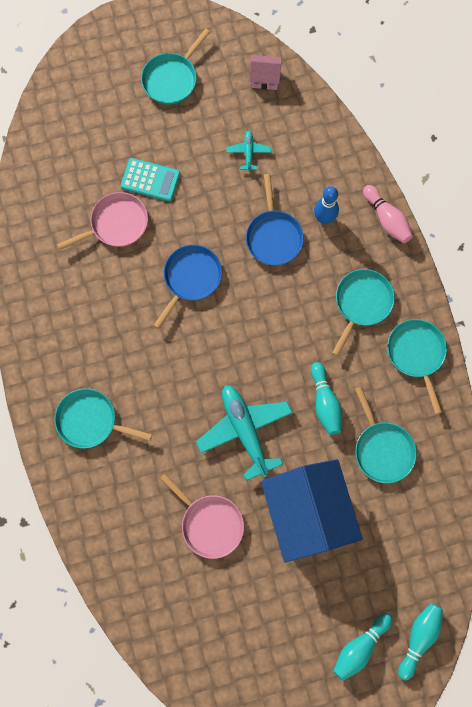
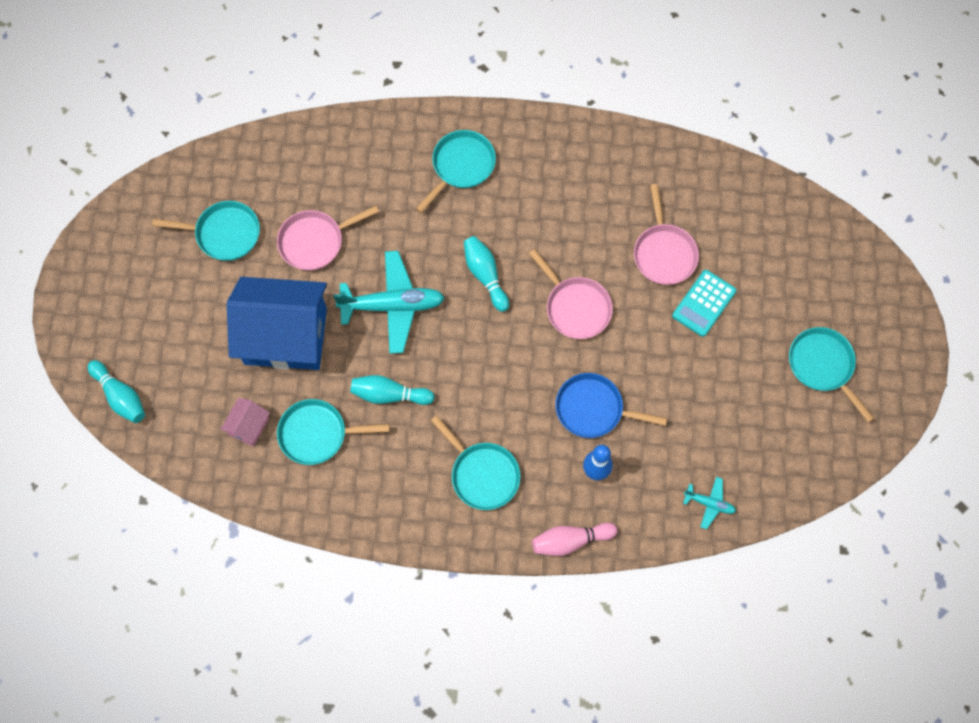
camera: 110 degrees right, 5 degrees down
(190, 278) = (575, 307): blue pan -> pink pan
(248, 152) = (703, 417): turquoise plane -> turquoise plane (709, 503)
(265, 78) = (792, 469): pink house -> pink house (248, 426)
(359, 647) = (138, 337): turquoise bowling pin -> turquoise bowling pin (485, 275)
(416, 354) = (403, 510): turquoise pan -> turquoise pan (224, 233)

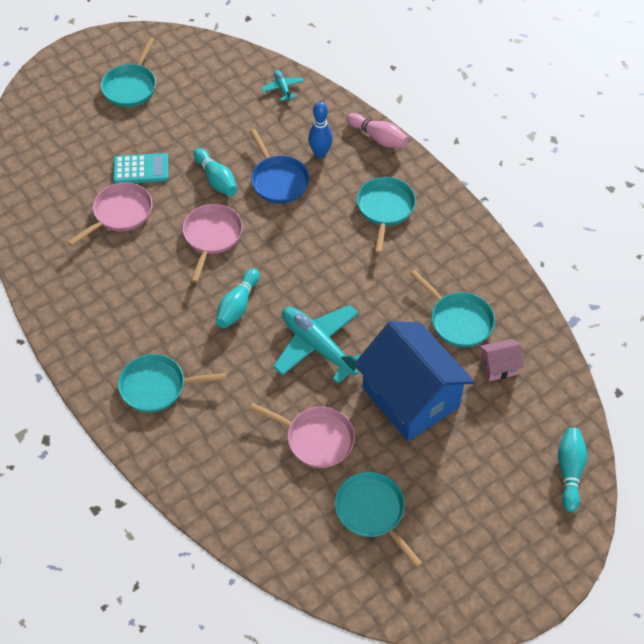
camera: 130 degrees left, 15 degrees down
(389, 394) = (386, 299): turquoise bowling pin -> turquoise bowling pin (216, 180)

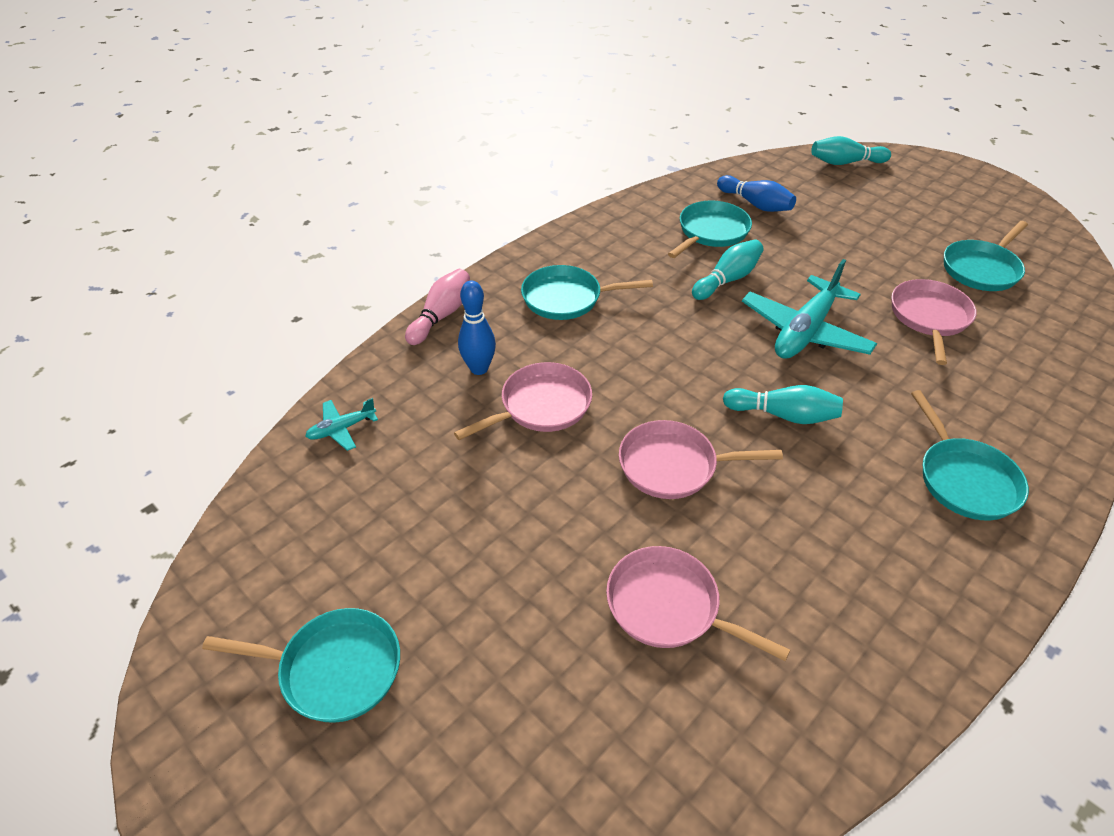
camera: 100 degrees left, 10 degrees down
(141, 169) = (556, 597): turquoise calculator -> none
(216, 180) = (556, 480): turquoise bowling pin -> turquoise bowling pin (727, 279)
(278, 180) = (541, 406): blue pan -> pink pan
(410, 397) = (829, 256): blue house -> none
(498, 367) = (755, 204): pink house -> blue bowling pin

